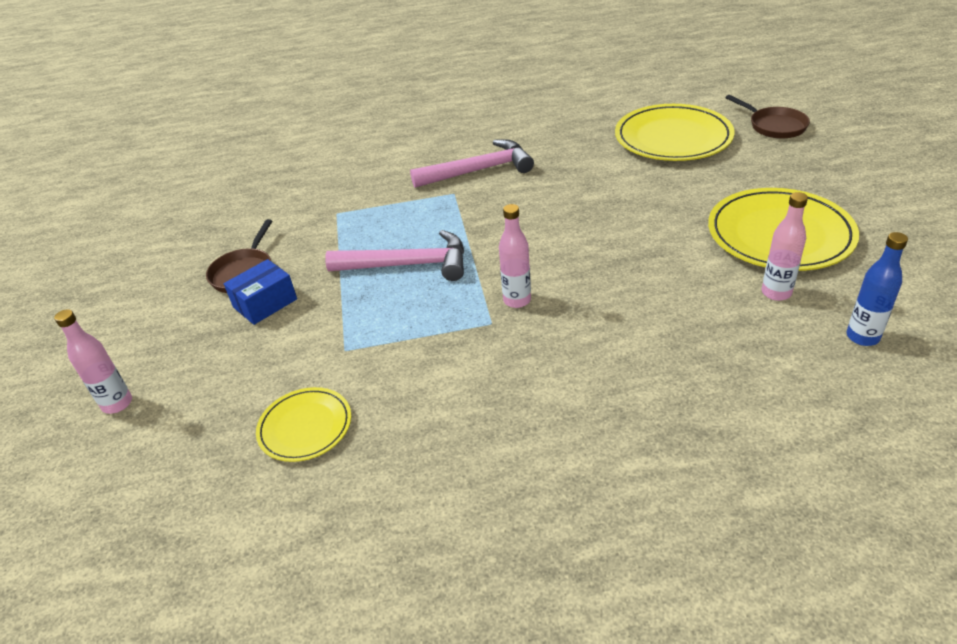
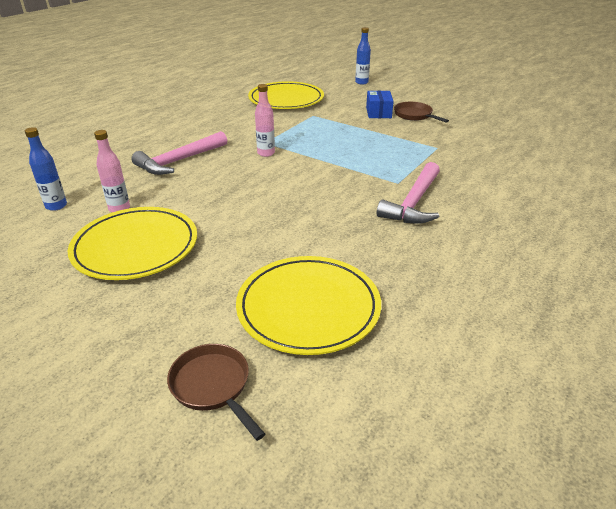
camera: 130 degrees right, 5 degrees down
(117, 404) = (361, 82): pink bottle -> blue bottle
(305, 427) = (286, 99): yellow plate -> yellow plate, size x1.81
(408, 265) = (346, 144): pink hammer -> pink hammer (179, 161)
(774, 126) = (213, 386): brown pan -> brown pan turned 45 degrees clockwise

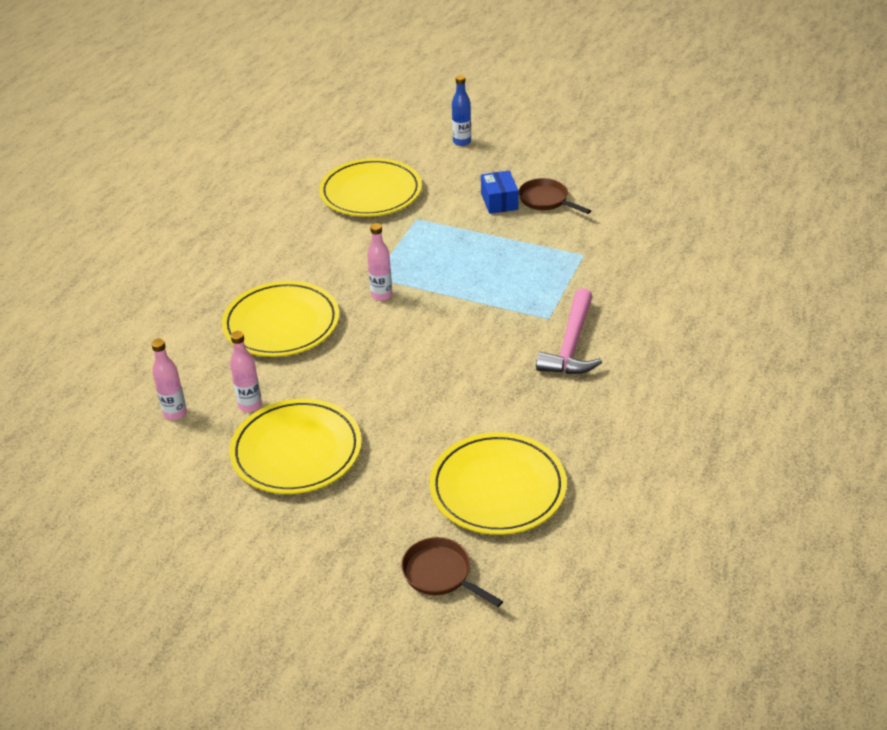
camera: 10 degrees left, 5 degrees up
(56, 206) = (175, 413): blue bottle -> pink bottle
(179, 161) = (281, 324): pink hammer -> yellow plate

